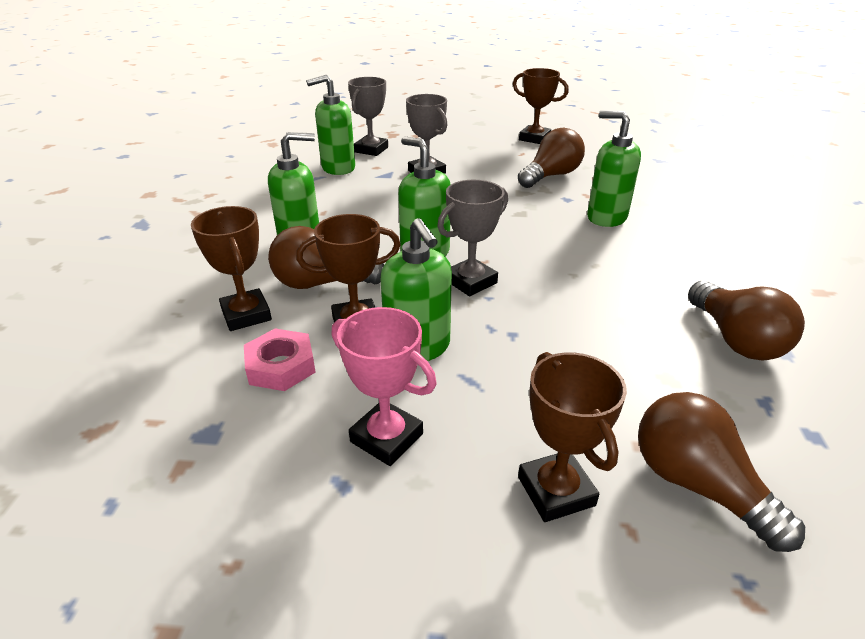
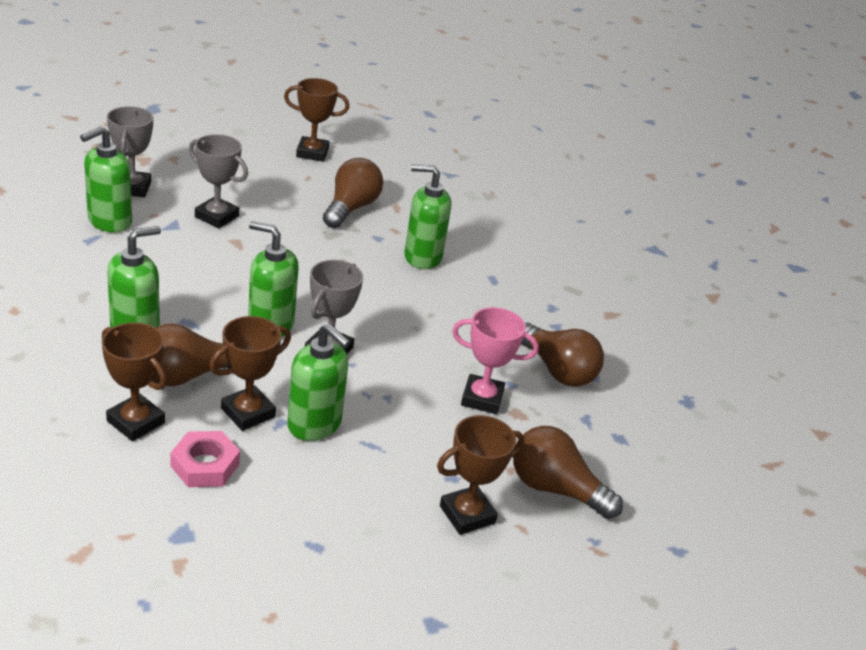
camera: 30 degrees left, 0 degrees up
(386, 437) = (330, 505): pink trophy -> pink trophy (482, 398)
(556, 491) = (467, 514): brown trophy -> brown trophy turned 75 degrees counterclockwise

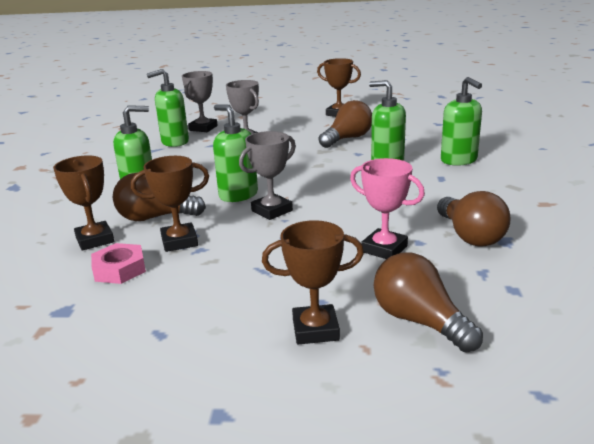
camera: 30 degrees right, 10 degrees down
(314, 424) = (225, 253): green soap dispenser -> green soap dispenser (459, 160)

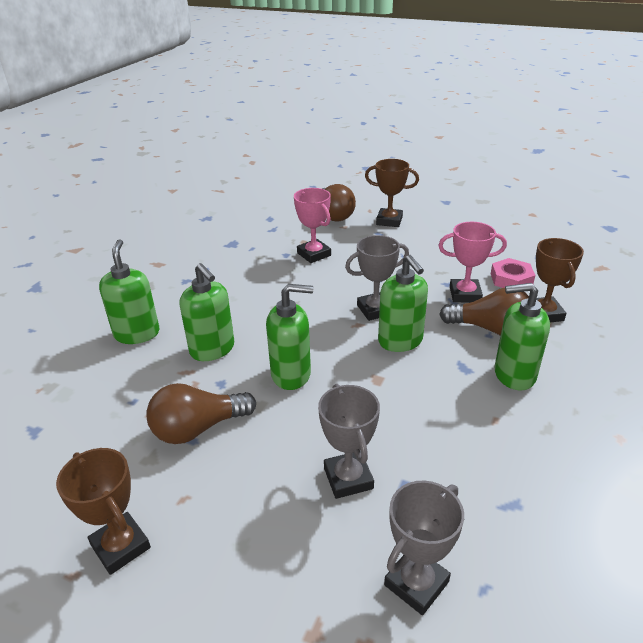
camera: 160 degrees left, 10 degrees up
(174, 142) = (478, 526): green soap dispenser -> green soap dispenser (291, 374)
(179, 241) = (465, 294): brown trophy -> pink trophy
(470, 236) = (248, 251): brown light bulb -> none

